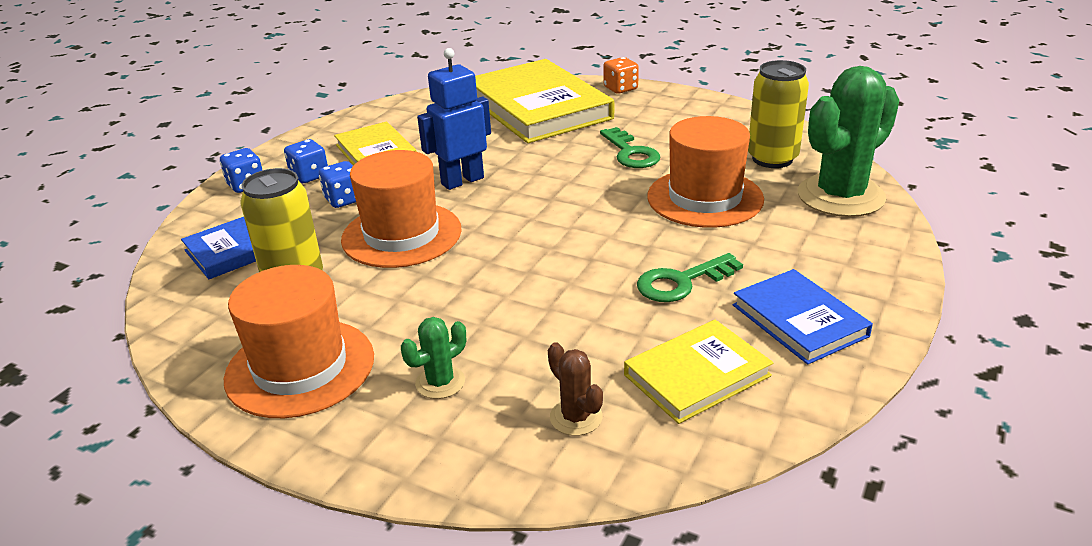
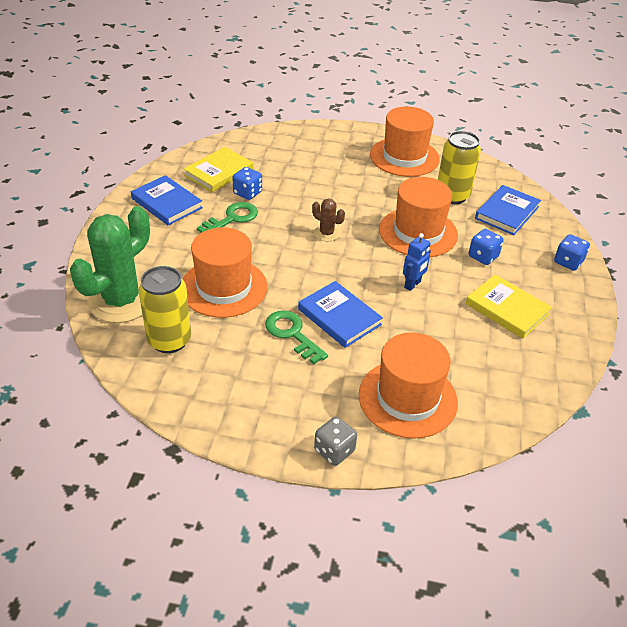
camera: 160 degrees right, 10 degrees up
(309, 176) = (532, 276): blue dice -> blue dice (247, 193)
(440, 382) = (335, 158): green cactus -> none
(462, 181) = (412, 284): blue robot -> blue robot, size x0.60
(538, 107) = (407, 398): yellow book -> orange hat
(570, 161) = (339, 317): none -> blue book
(576, 417) = (269, 151): brown cactus -> brown cactus (326, 233)
(620, 88) = (334, 451): orange dice -> grey dice

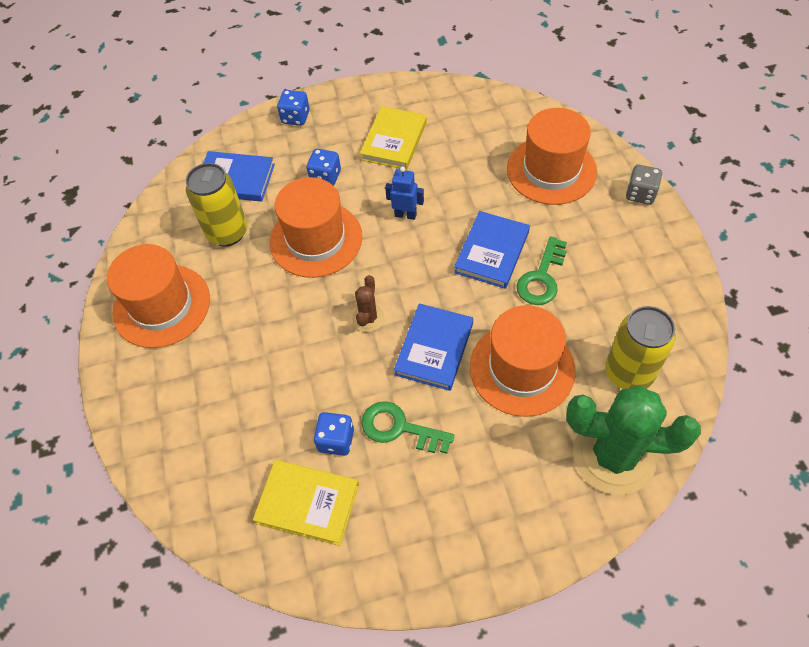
camera: 110 degrees left, 15 degrees up
(167, 203) = (415, 526): blue book -> blue book (434, 349)

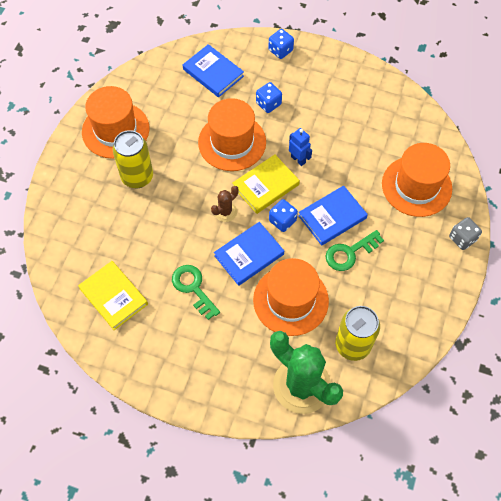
camera: 30 degrees right, 5 degrees up
(227, 232) = (184, 106): yellow can -> yellow can (137, 177)
(336, 440) = (154, 272): blue dice -> blue dice (282, 221)
(394, 141) = (330, 104): yellow book -> yellow book (266, 186)

